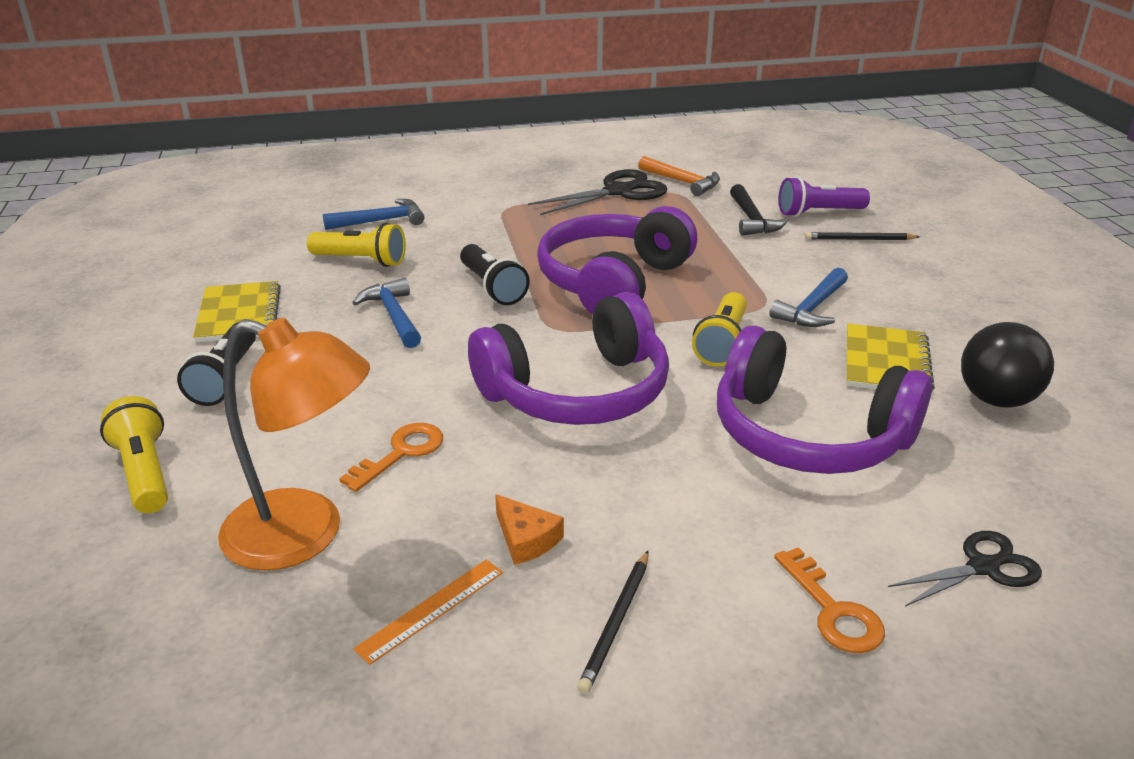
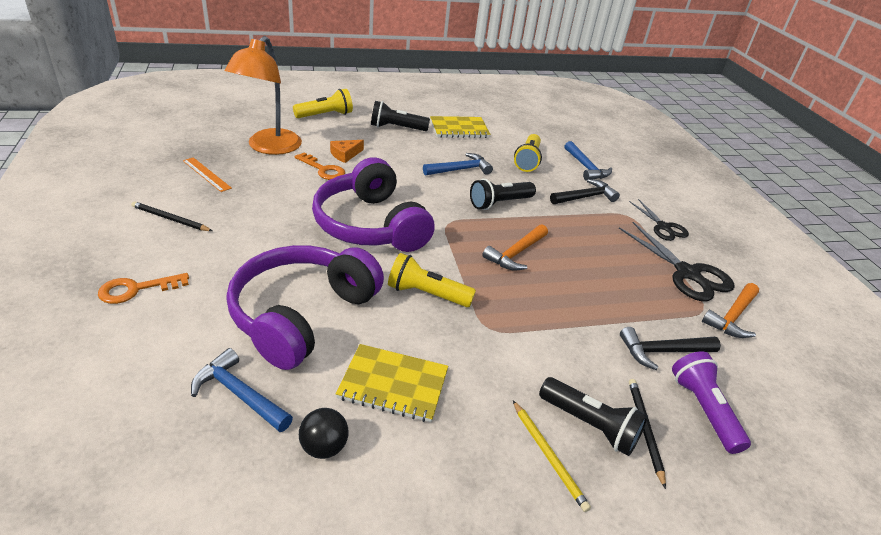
camera: 85 degrees right, 5 degrees up
(466, 229) = (585, 197): none -> black hammer
(526, 539) = (242, 199): orange cheese -> orange cheese (345, 154)
(613, 282) = (516, 253): purple headphones -> orange hammer
(812, 308) = (486, 357): blue hammer -> blue hammer (239, 394)
(870, 262) = (590, 425): none -> black flashlight
(919, 283) = (548, 456): none -> yellow pencil
(983, 567) = (133, 366): black scissors -> black scissors (663, 227)
(996, 400) = (324, 447): black ball -> black ball, size x0.62

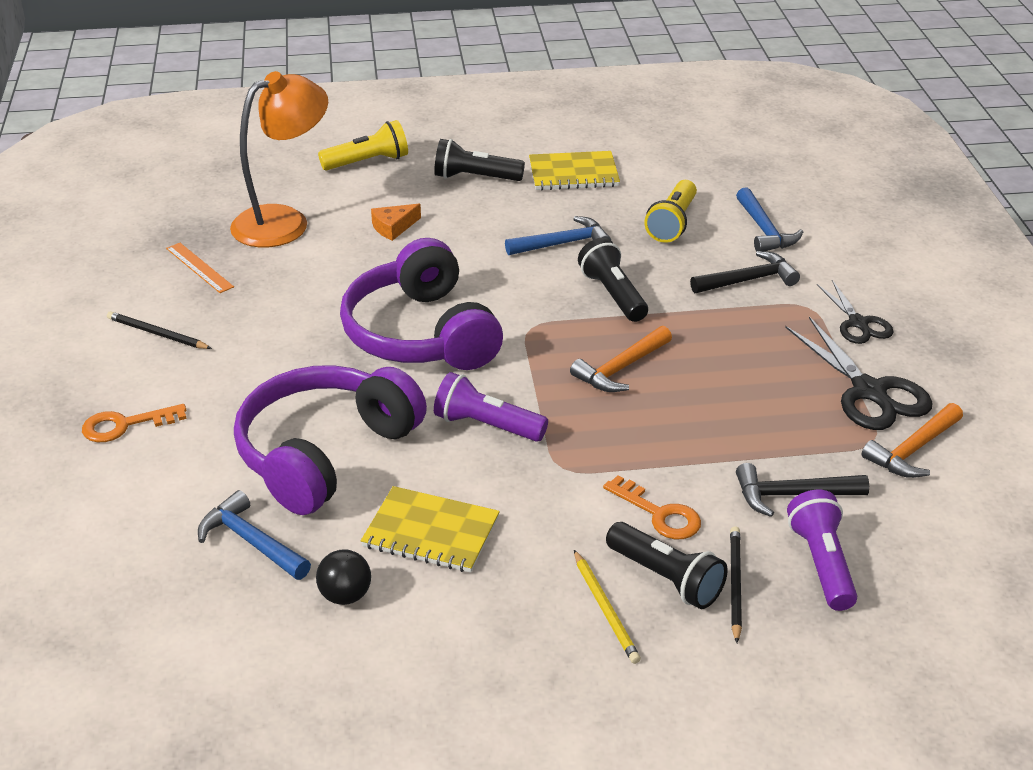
camera: 10 degrees right, 0 degrees up
(269, 147) = (284, 221): orange lamp -> orange lamp turned 150 degrees counterclockwise
(323, 170) = (360, 253): orange key -> orange key (659, 514)
(427, 294) = (487, 426): yellow flashlight -> purple flashlight
(499, 203) = (613, 295): black flashlight -> black flashlight turned 90 degrees clockwise

